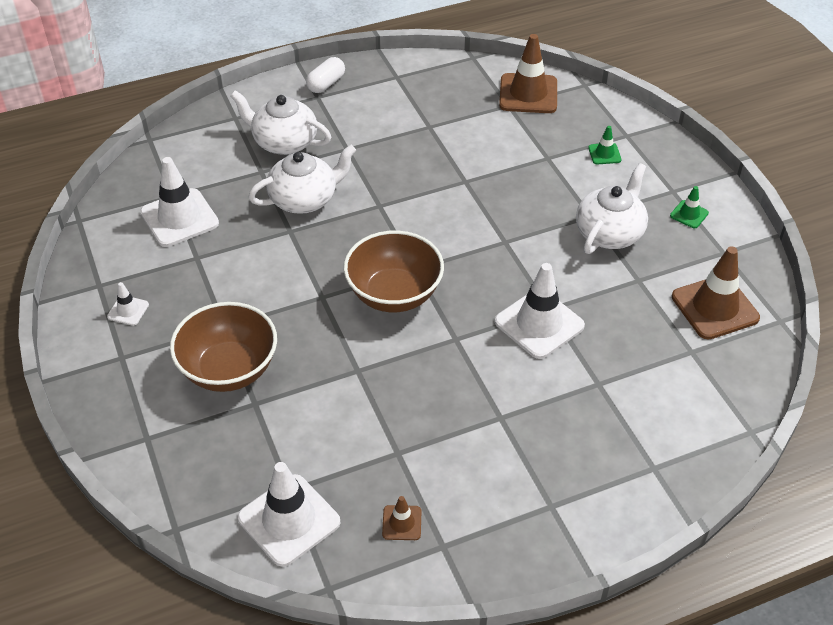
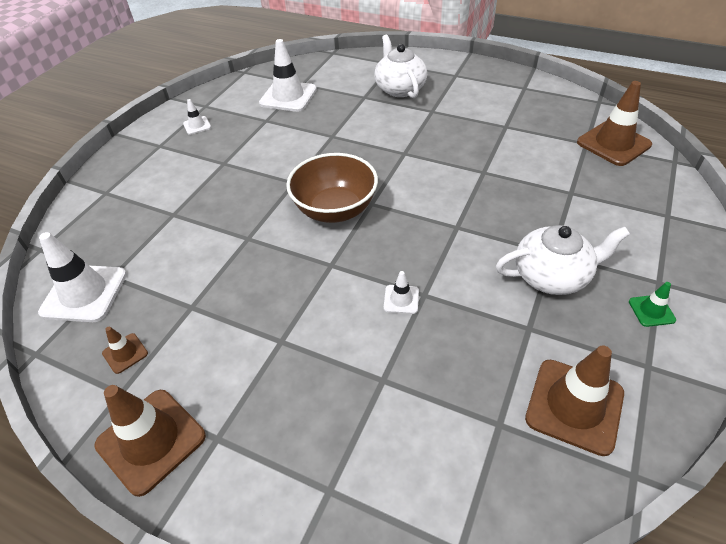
camera: 50 degrees right, 0 degrees up
(229, 369) = (190, 187): brown bowl -> none
(304, 199) = (365, 124): white teapot -> none
(326, 84) = (471, 71): white capsule -> none
(512, 547) = (151, 440): none -> brown traffic cone
(539, 324) = (401, 299): white traffic cone -> white traffic cone, size x0.48
(604, 154) = (627, 217): green traffic cone -> none

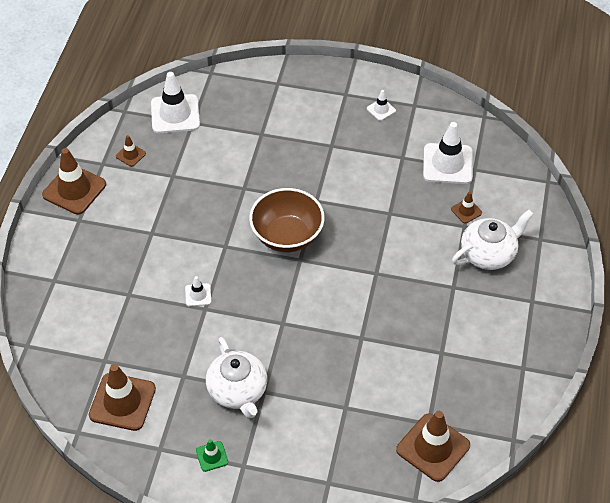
camera: 75 degrees right, 5 degrees up
(347, 94) = (466, 211): none -> brown traffic cone

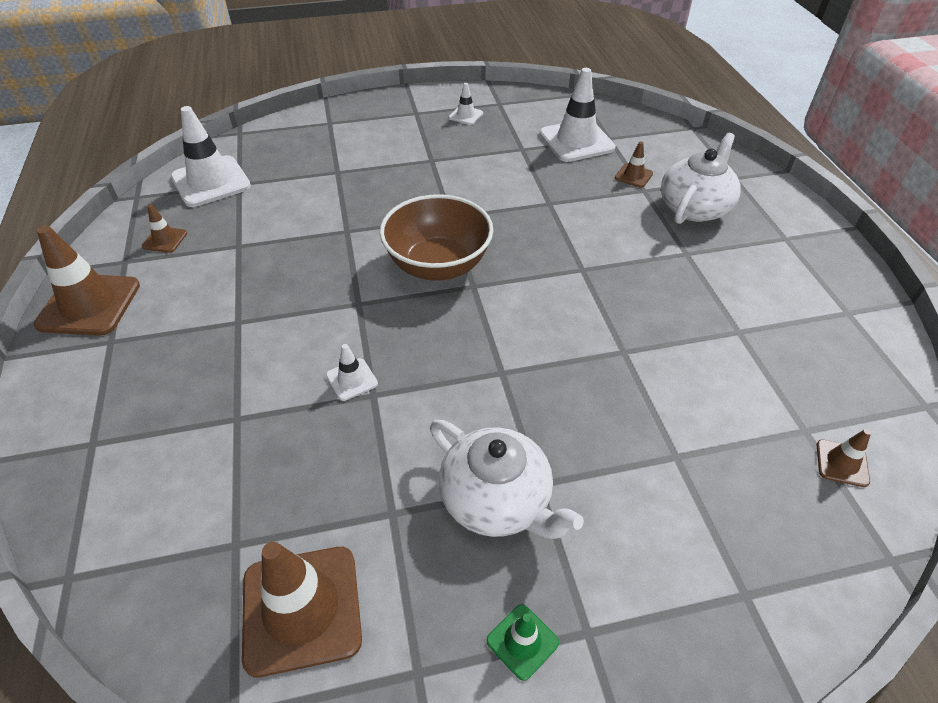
camera: 25 degrees left, 5 degrees down
(433, 447) = (842, 463): brown traffic cone -> brown traffic cone, size x0.48

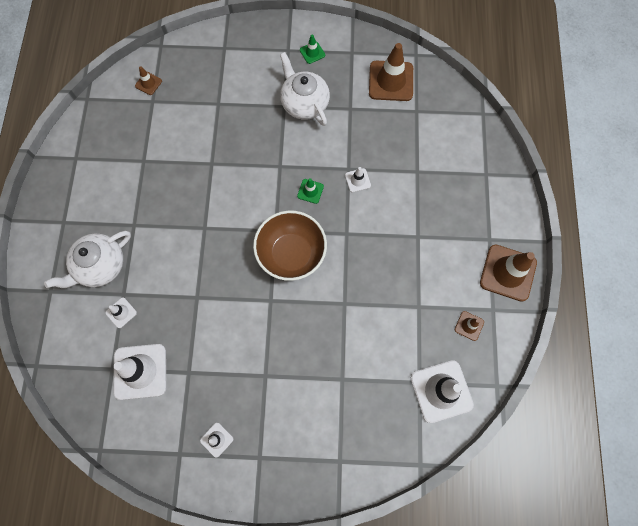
camera: 165 degrees left, 25 degrees up
(433, 346) = (310, 191): none -> green traffic cone
(633, 176) = (121, 312): brown traffic cone -> white traffic cone

